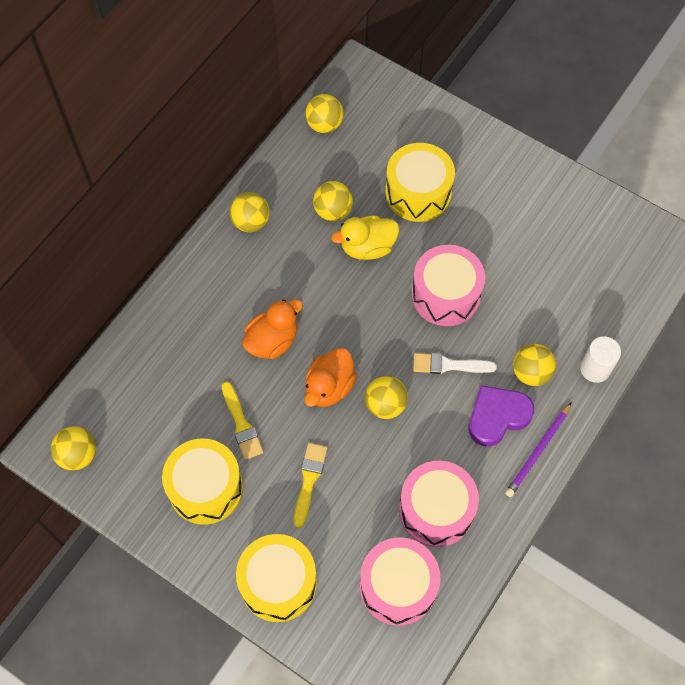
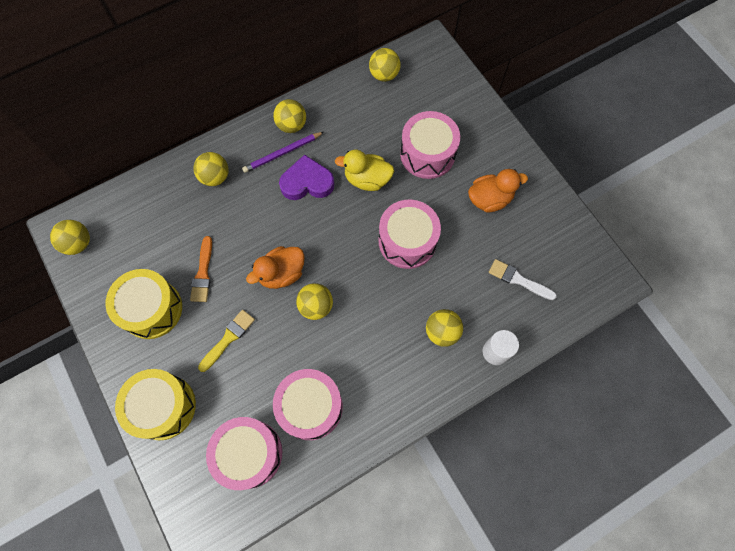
camera: 25 degrees right, 5 degrees up
(241, 424) = (203, 273): yellow brush -> orange brush
(272, 341) = (259, 220): orange duck -> orange duck (489, 199)
(333, 211) = (356, 142): yellow ball -> yellow ball (215, 177)
(418, 193) = (427, 154): yellow drum -> pink drum
(449, 365) = (381, 297): white brush -> white brush (518, 280)
(497, 417) = (397, 355): purple heart -> purple heart (307, 182)
(538, 451) = (414, 398): purple pencil -> purple pencil (282, 153)

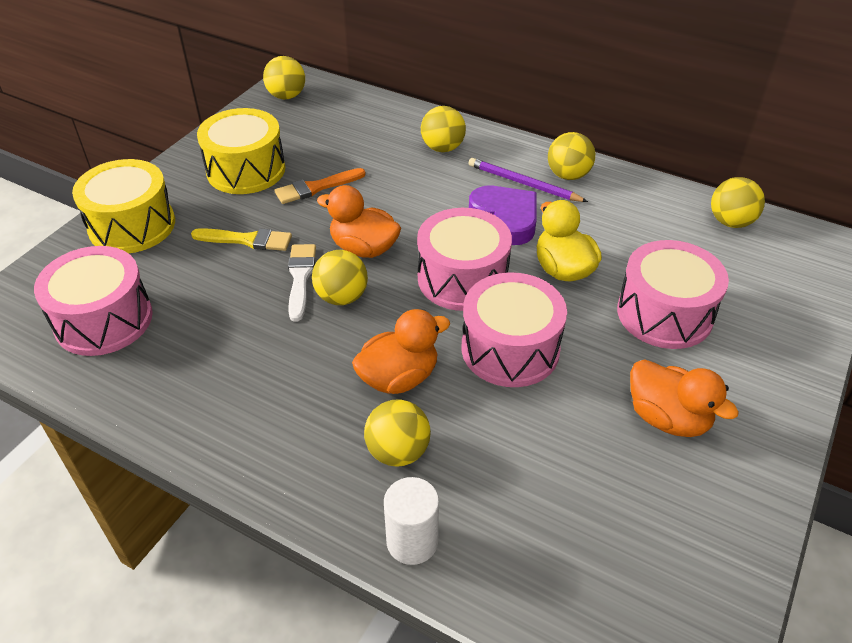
camera: 60 degrees right, 25 degrees down
(310, 407) = (195, 351): pink drum -> pink drum (462, 278)
(394, 306) = (399, 377): none -> orange duck
(518, 280) = (564, 520): white brush -> white brush (300, 278)

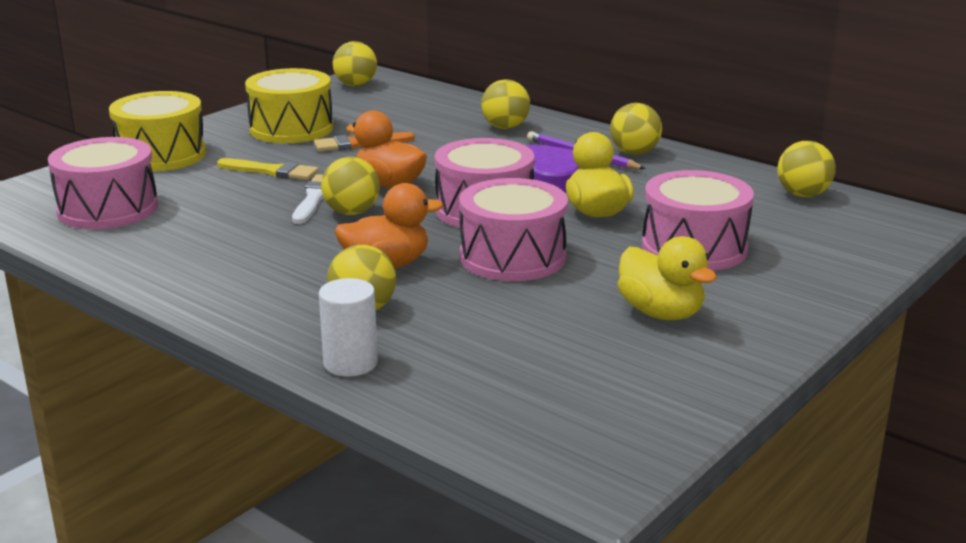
camera: 10 degrees right, 20 degrees down
(667, 418) = (661, 313): orange duck -> yellow duck

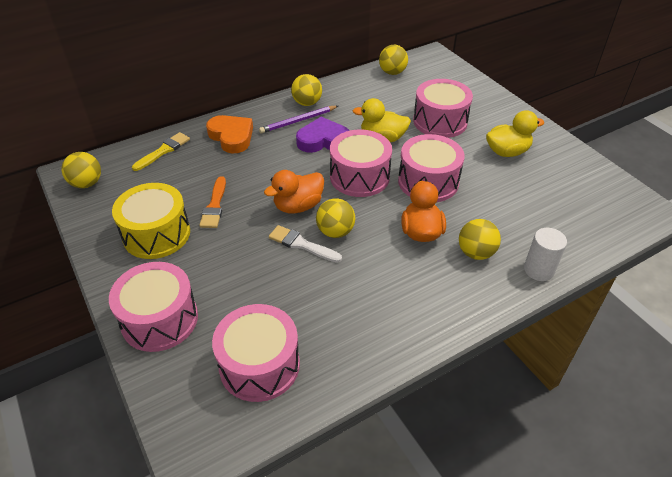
camera: 70 degrees left, 20 degrees up
(161, 155) = (160, 319): yellow drum -> pink drum
(272, 171) = (239, 258): yellow brush -> yellow brush (163, 151)
(505, 127) = (231, 137): yellow ball -> orange heart

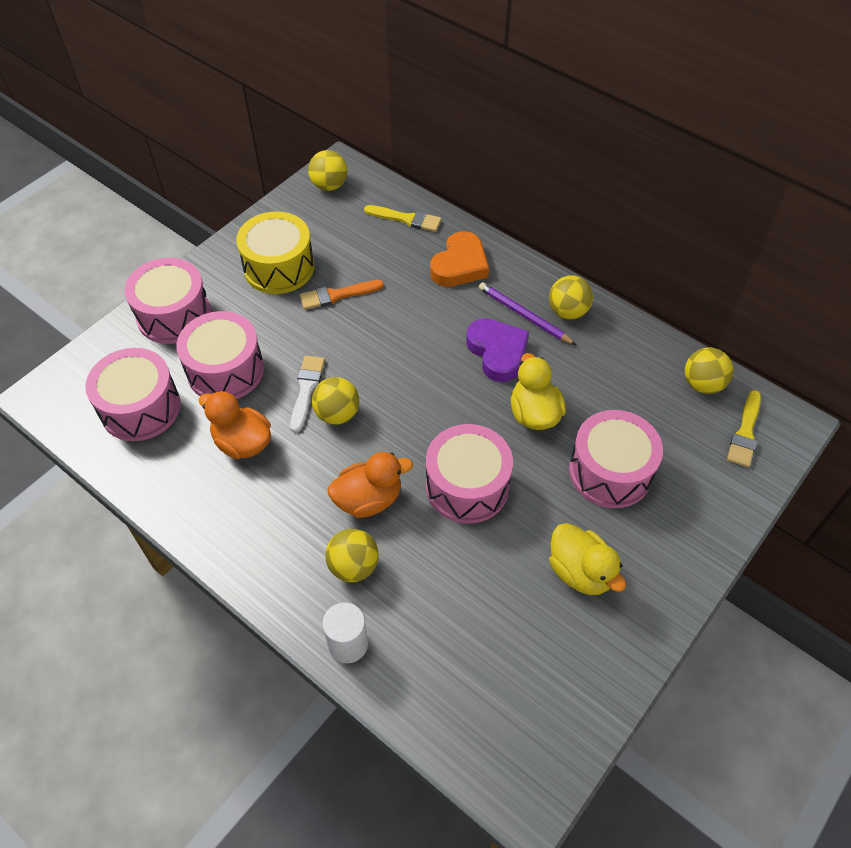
camera: 70 degrees right, 10 degrees up
(298, 206) = (366, 366): orange duck -> orange duck (242, 442)
(359, 176) = (444, 410): pink drum -> pink drum (225, 370)
(432, 69) = (745, 433): none -> yellow brush

